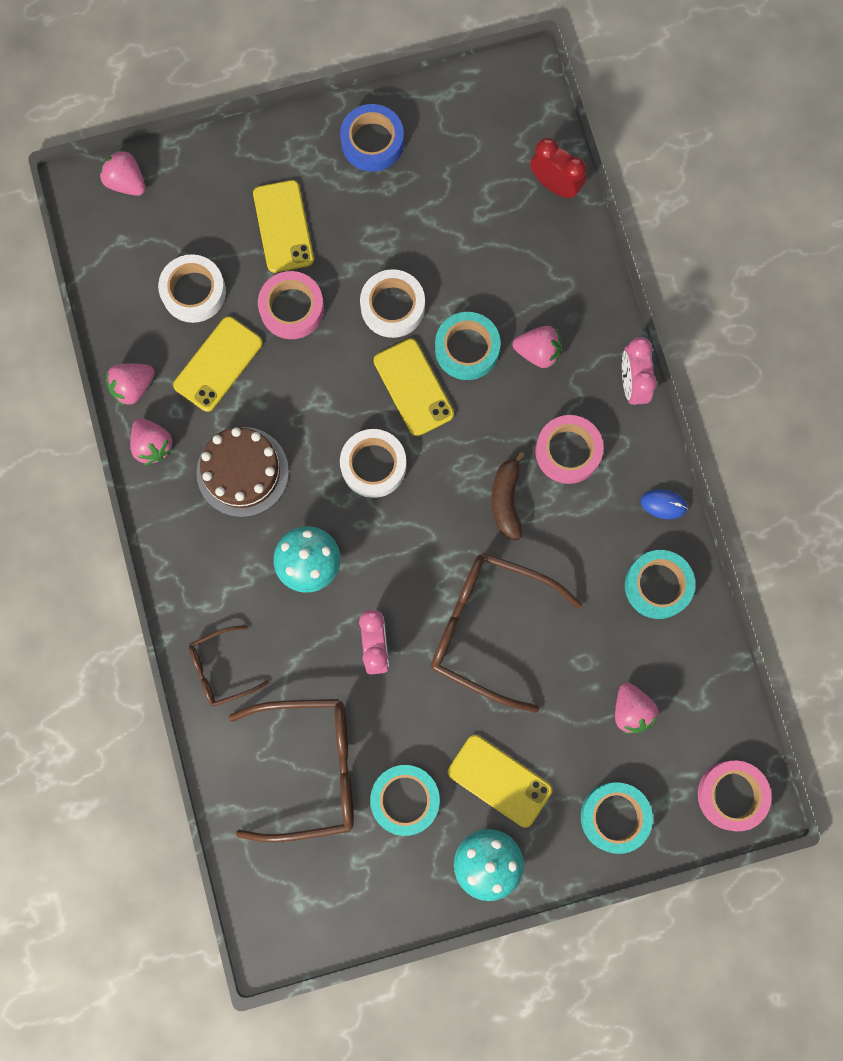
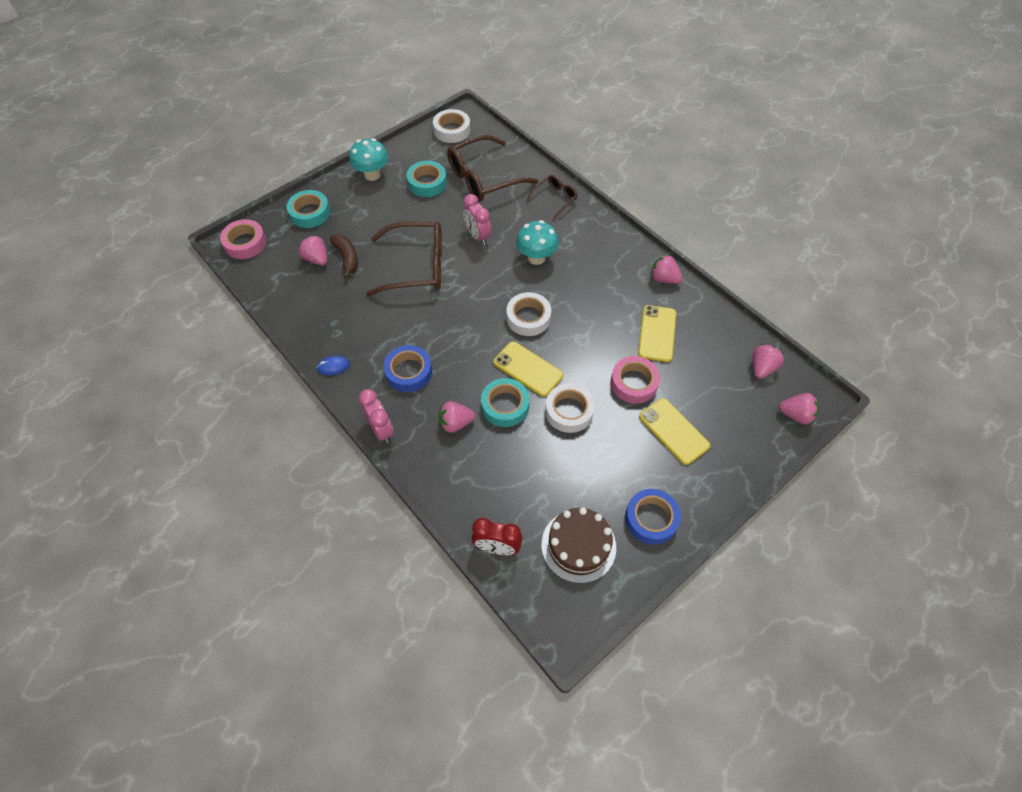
camera: 155 degrees right, 20 degrees down
(133, 387) = (697, 302): pink strawberry -> pink strawberry (762, 368)
(193, 292) = (701, 367): white tape -> white tape (452, 130)
(242, 472) = (603, 285): brown cake -> brown cake (578, 546)
(499, 781) = (380, 206): yellow phone -> none
(506, 500) = (436, 331): brown banana -> brown banana (347, 258)
(568, 451) = (409, 372): pink tape -> blue tape
(658, 585) = (322, 322): turquoise tape -> none

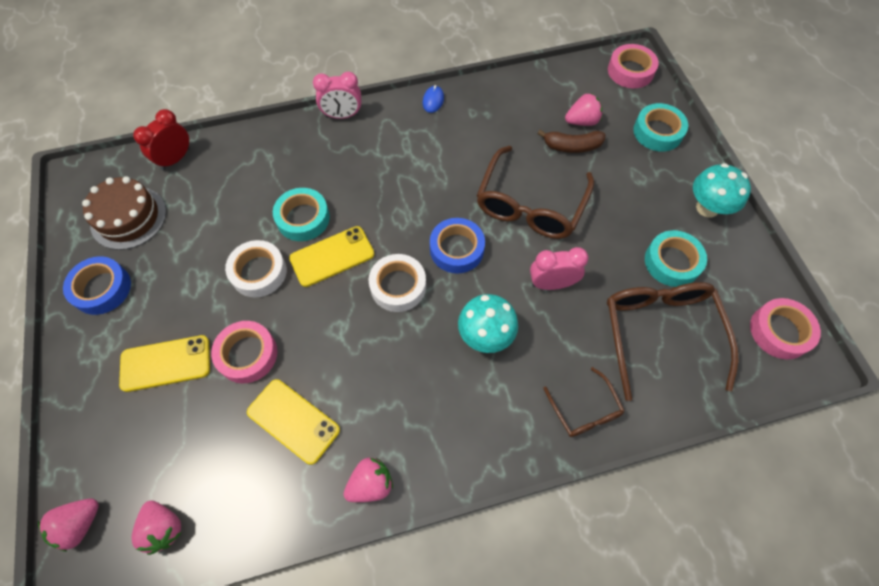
camera: 115 degrees right, 5 degrees up
(409, 372) = (392, 154): blue tape -> blue tape (456, 249)
(452, 130) = (779, 331): white tape -> pink tape
(456, 423) = (311, 171): pink strawberry -> none

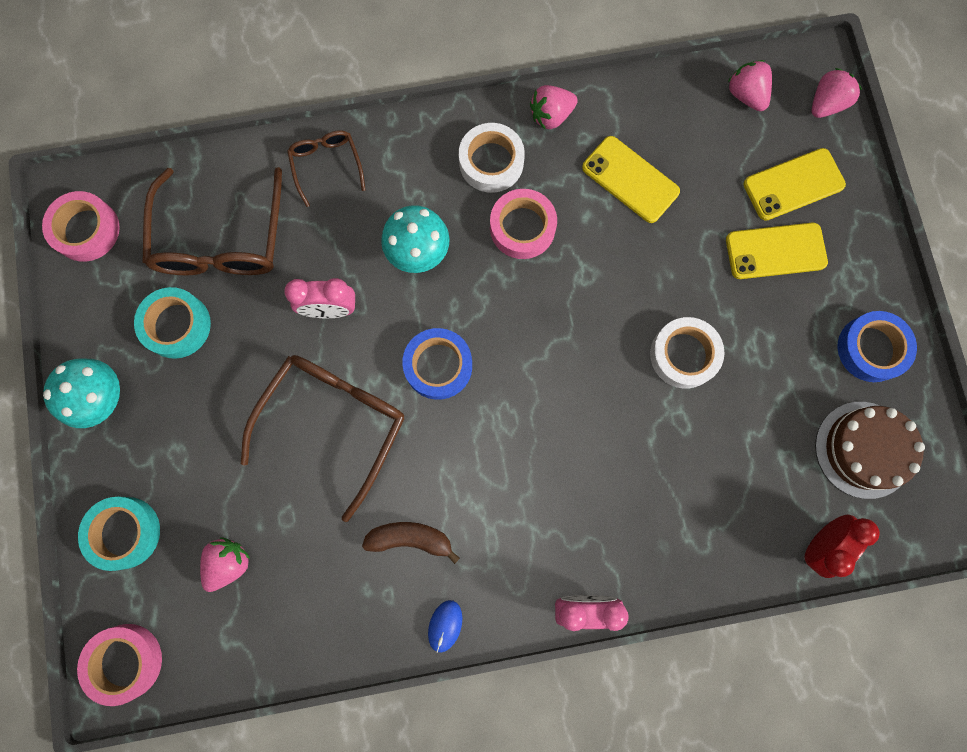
camera: 175 degrees left, 15 degrees up
(247, 354) = (686, 253): pink tape -> pink tape (522, 227)
(303, 218) = (633, 428): turquoise tape -> none
(332, 256) = (594, 369): yellow phone -> yellow phone (793, 184)
(398, 286) = (514, 322): white tape -> white tape (491, 162)
(572, 146) = (255, 517): brown banana -> brown banana (411, 538)
(582, 121) = (229, 563): pink strawberry -> pink strawberry turned 135 degrees clockwise

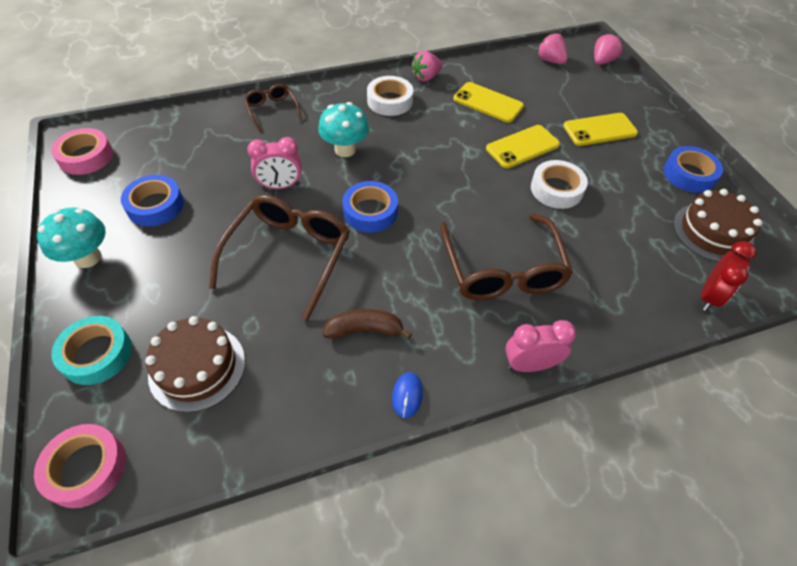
camera: 10 degrees left, 25 degrees down
(176, 325) = (155, 205): turquoise tape -> blue tape
(221, 239) = (193, 153): brown glasses -> brown glasses (502, 269)
(229, 563) = (197, 367): pink strawberry -> brown cake
(522, 227) = (419, 131): pink tape -> none
(793, 184) = (597, 97): yellow phone -> yellow phone (522, 147)

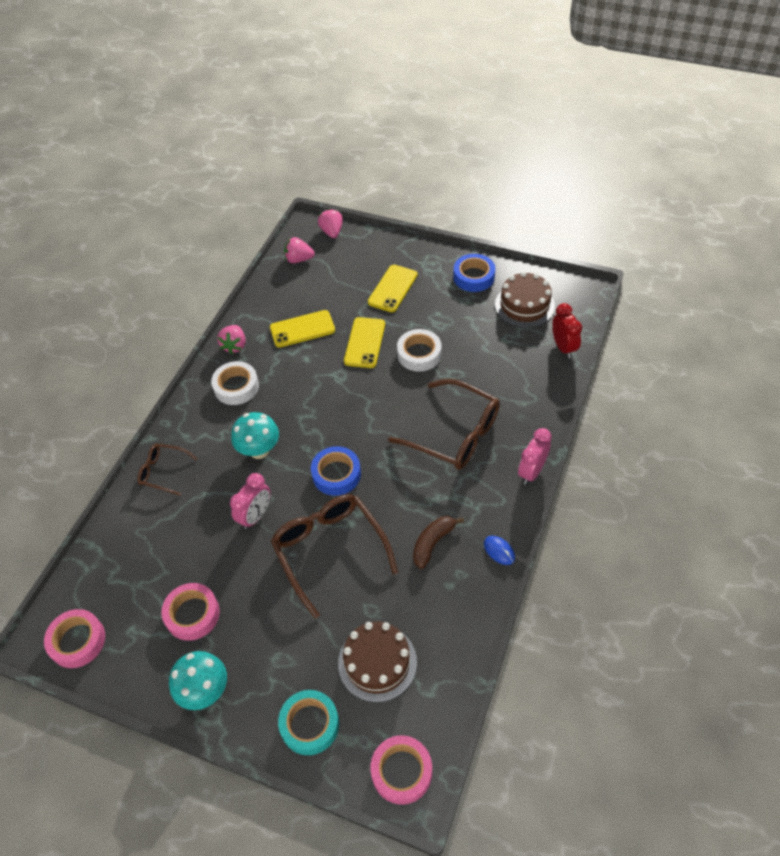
camera: 45 degrees left, 0 degrees up
(155, 205) = (192, 614): blue tape -> pink tape

